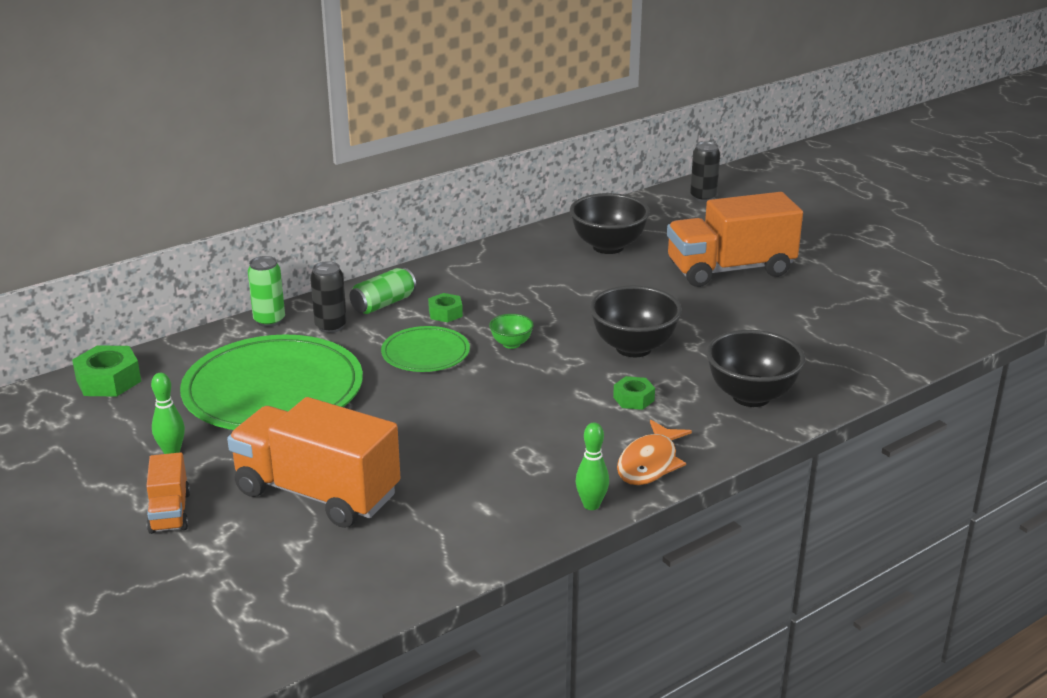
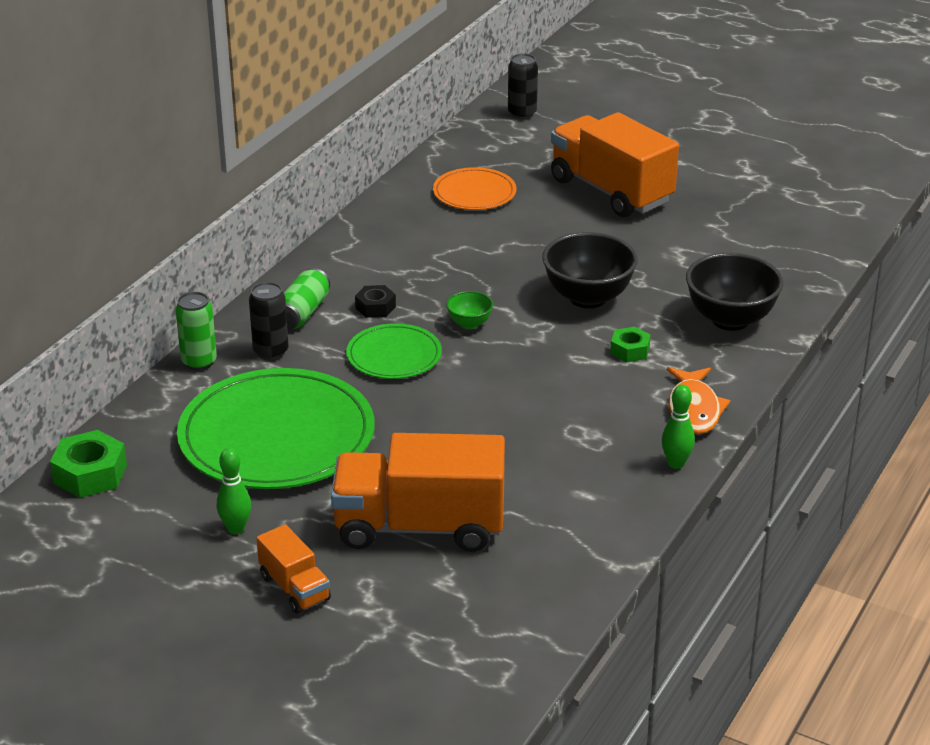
camera: 25 degrees left, 5 degrees up
(445, 313) = (375, 307): green nut -> black nut
(608, 247) = (474, 193): black bowl -> orange plate
(730, 269) = (611, 191): orange truck -> orange truck turned 90 degrees clockwise

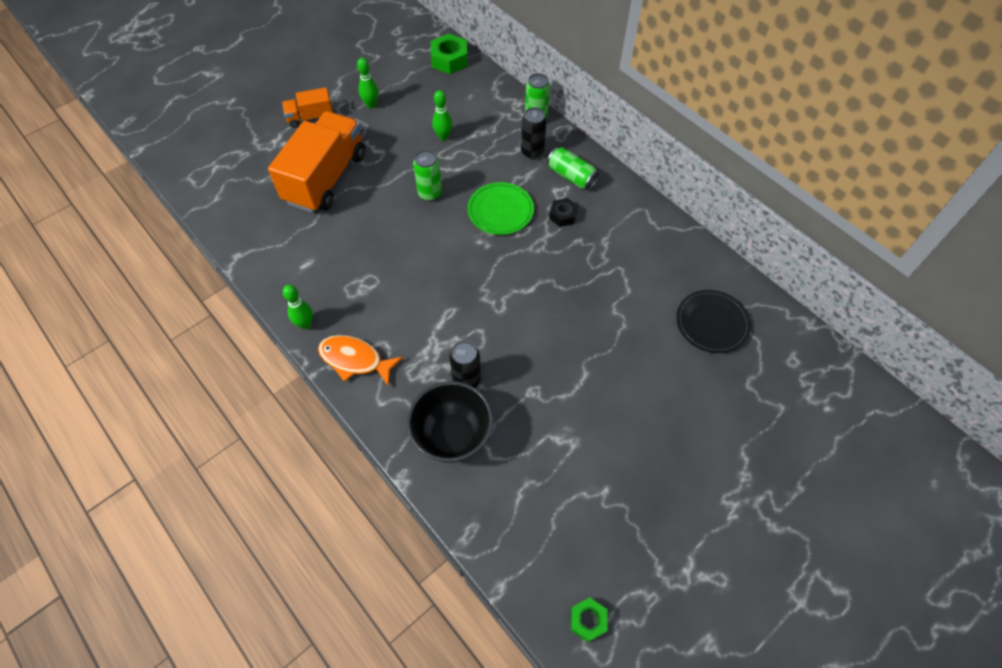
camera: 110 degrees right, 25 degrees up
(276, 436) = (443, 137): green plate -> green bowling pin
(396, 420) = (430, 193): none -> green can
(469, 324) = (520, 262): green bowl -> none
(474, 193) = (712, 323): orange plate -> black plate
(522, 113) = (859, 409): black can -> black can (466, 379)
(588, 298) = (524, 347): black bowl -> none
(611, 191) = (689, 429): orange truck -> none
(630, 350) = (443, 348): green nut -> green nut (588, 620)

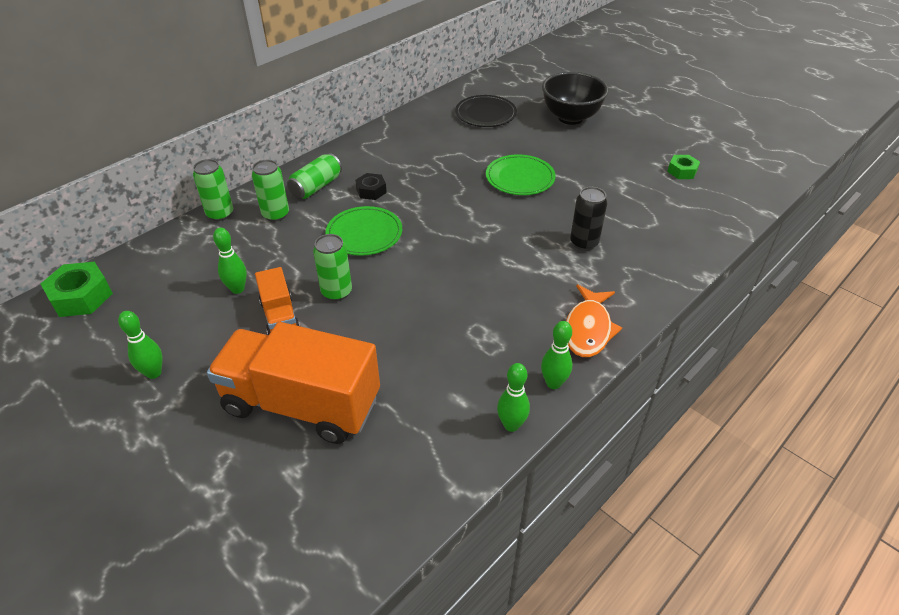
camera: 95 degrees left, 15 degrees down
(276, 292) = (511, 425): none -> green bowling pin
(310, 117) = (162, 448): orange truck -> orange truck (280, 316)
(452, 436) = (647, 247): black bowl -> black bowl (570, 118)
(532, 152) = (276, 214): black can -> green can
(580, 340) = (520, 178): none -> green plate
(588, 620) = (760, 170): green nut -> green nut (682, 171)

